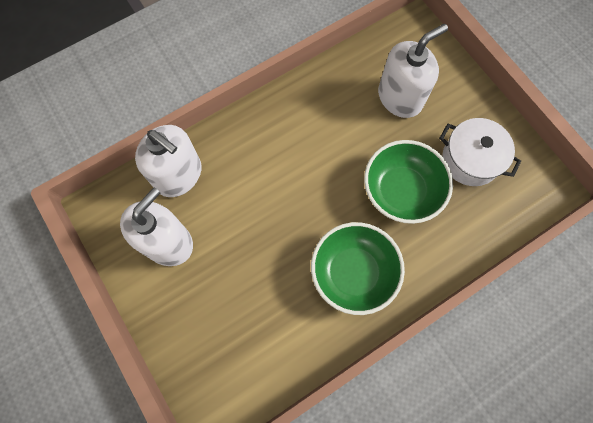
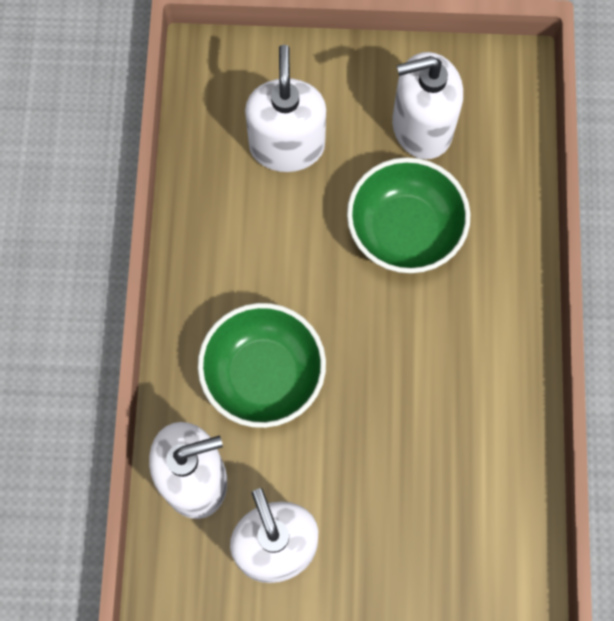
camera: 55 degrees left, 0 degrees up
(353, 272) = (464, 353): green bowl -> green bowl (263, 375)
(470, 160) = (421, 127): white pot -> white soap dispenser

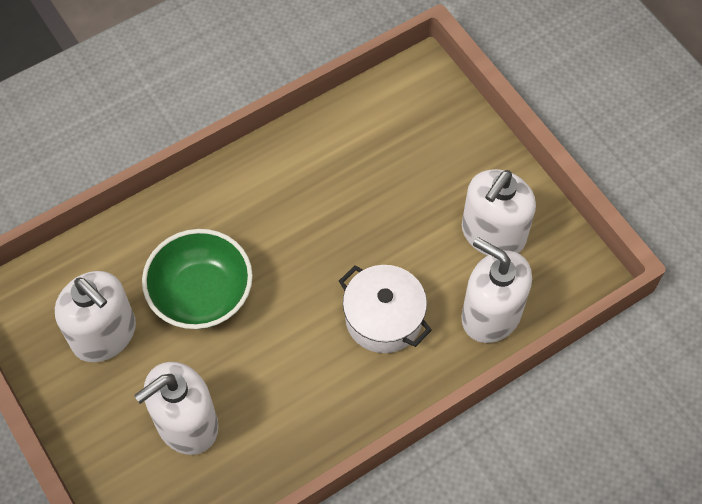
camera: 125 degrees left, 10 degrees down
(263, 375) = (383, 318): green bowl -> white pot

